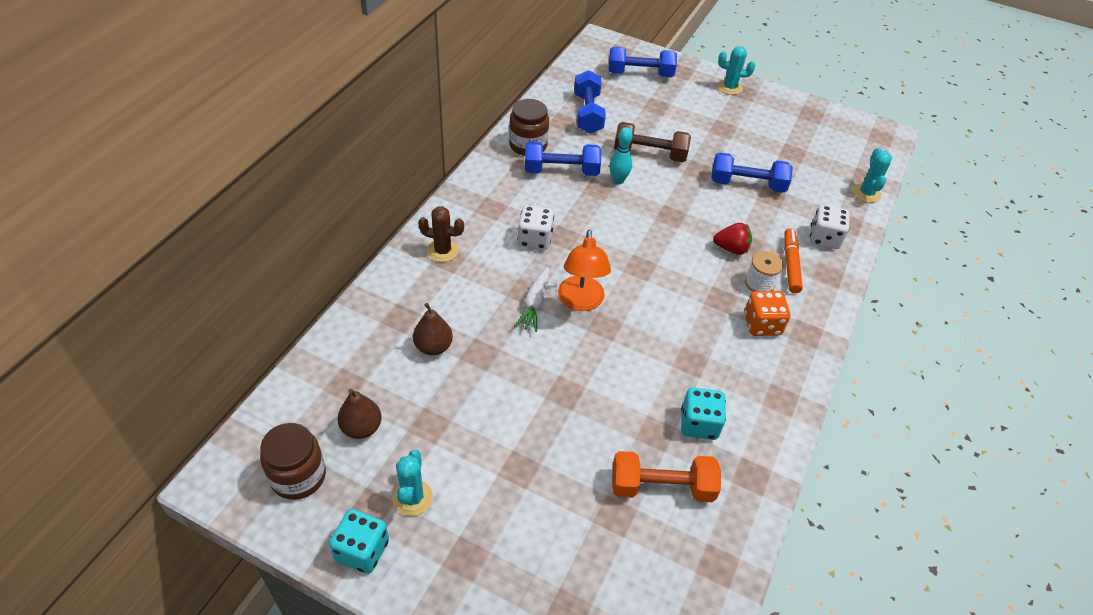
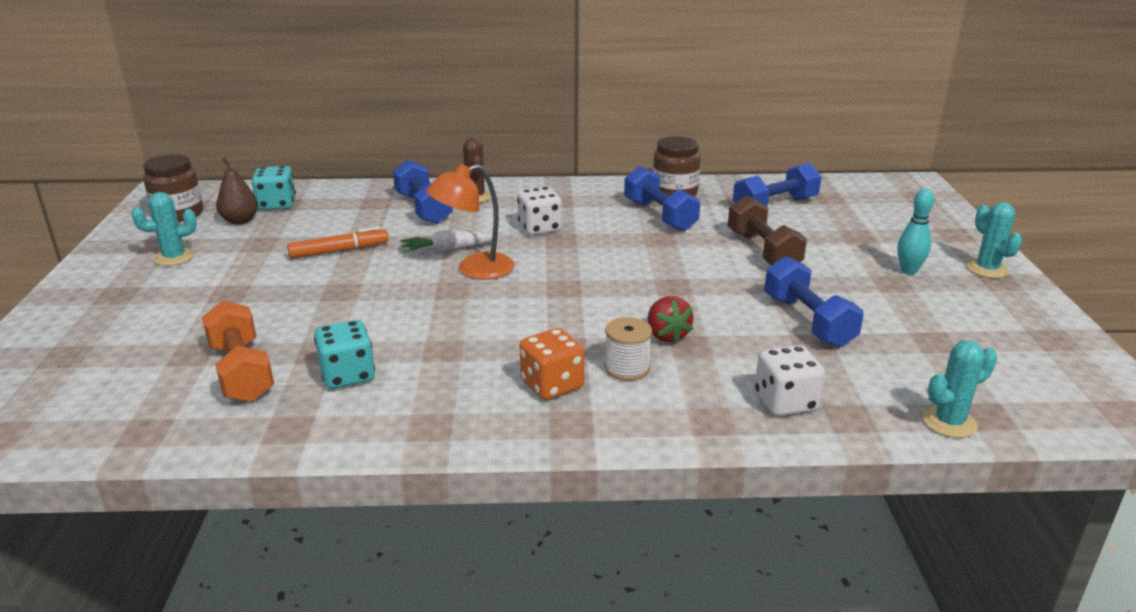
camera: 65 degrees right, 20 degrees down
(362, 550) = (112, 253): turquoise dice -> turquoise dice (277, 204)
(433, 347) = (352, 223): brown pear -> none
(618, 180) = (689, 245): turquoise bowling pin -> turquoise bowling pin (908, 271)
(640, 74) = (899, 214): blue dumbbell -> blue dumbbell (423, 208)
(790, 264) = (692, 384): orange marker -> orange marker (339, 251)

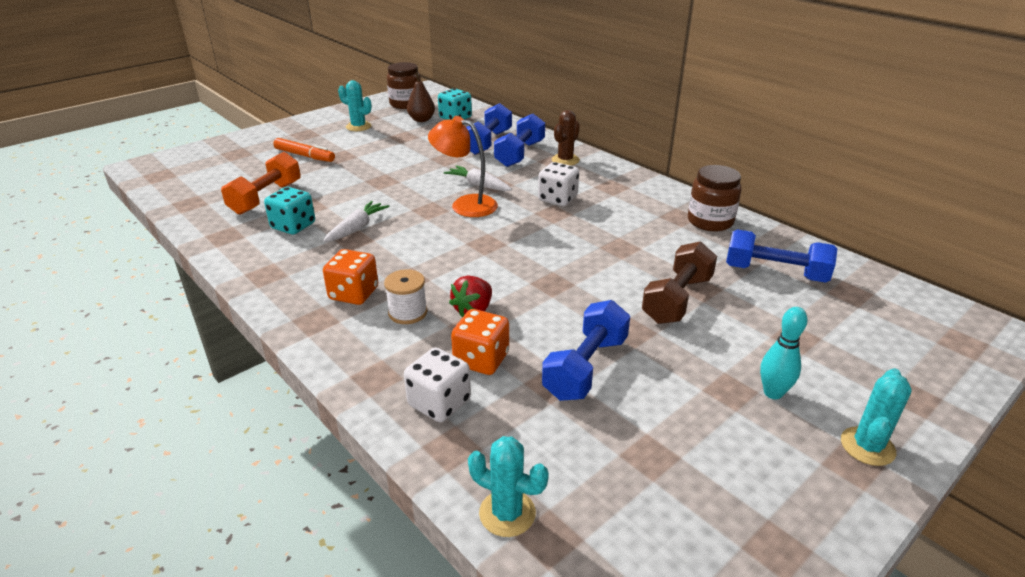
camera: 50 degrees right, 5 degrees up
(339, 251) = (427, 158): orange marker -> orange marker (304, 156)
(422, 340) = (357, 228): none -> white carrot
(659, 216) = (658, 232): blue dumbbell -> blue dumbbell (488, 142)
(746, 360) = (481, 359): none -> orange dice

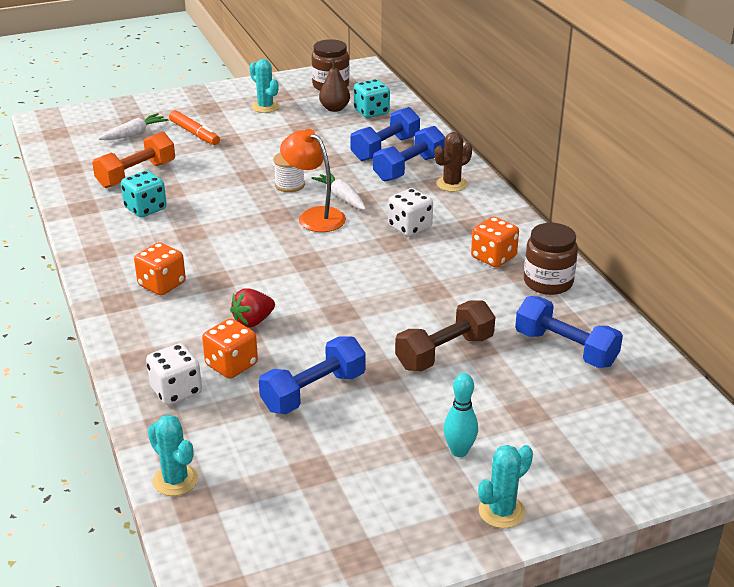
camera: 20 degrees right, 0 degrees up
(357, 228) = (199, 222): white carrot -> white carrot (134, 134)
(408, 312) = (196, 311): white spool -> white spool (289, 185)
(648, 210) = (493, 257): none -> orange dice

